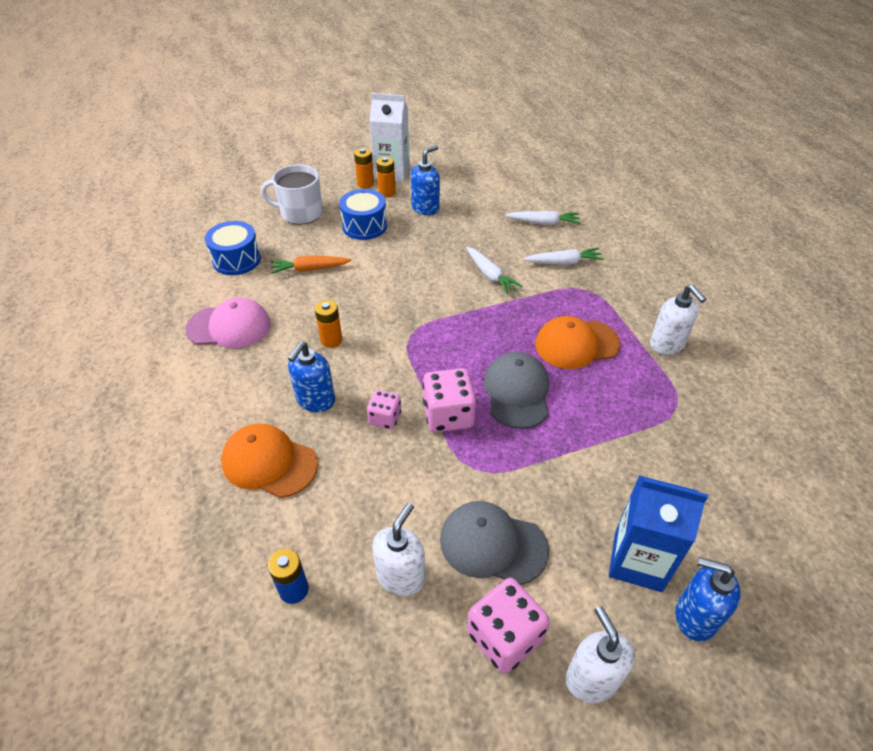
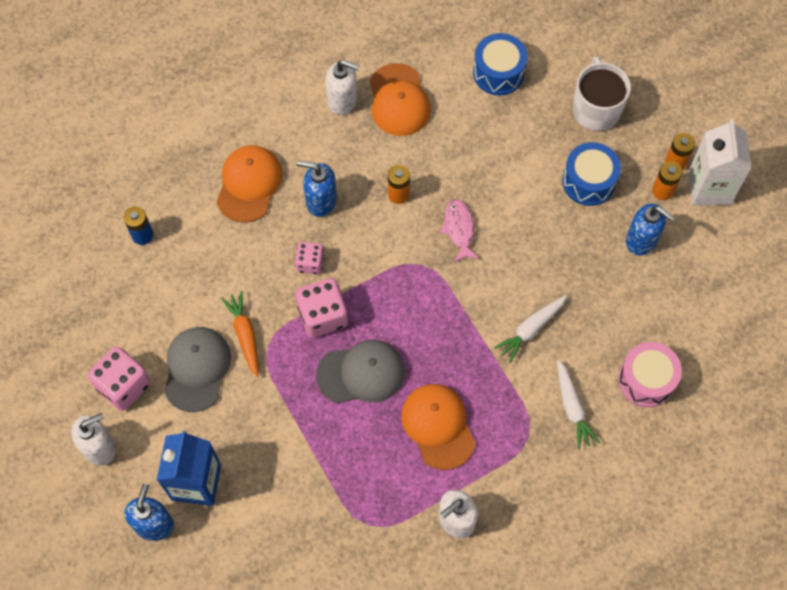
camera: 80 degrees right, 20 degrees up
(229, 326) = (399, 100): pink cap -> orange cap
(310, 269) = (499, 146): orange carrot -> orange carrot (245, 335)
(382, 304) = (459, 229): none -> pink fish
(401, 576) = (161, 306): white soap dispenser -> white soap dispenser (343, 100)
(543, 223) = (646, 380): white carrot -> pink drum

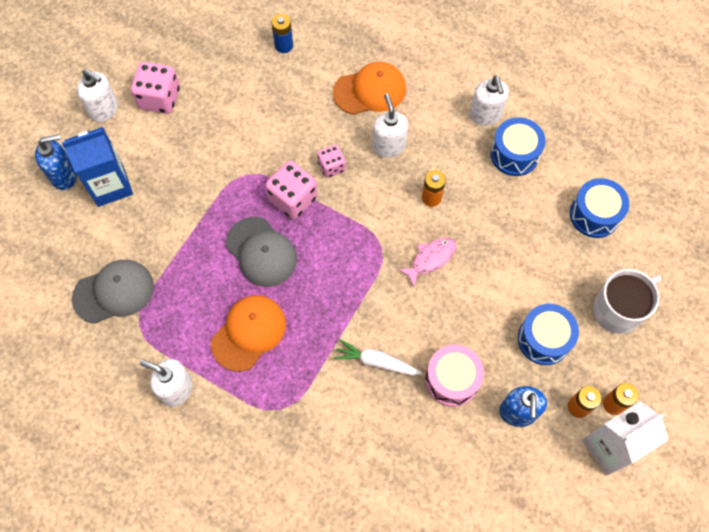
camera: 60 degrees right, 0 degrees up
(197, 369) = (199, 138): grey cap -> grey cap (114, 292)
(245, 335) = (245, 154): orange carrot -> none
(321, 201) = (388, 146): blue soap dispenser -> white soap dispenser
(399, 100) = (514, 154): orange cap -> blue drum
(572, 407) = (326, 432): white carrot -> none
(646, 380) = (387, 483): pink drum -> pink drum (452, 380)

